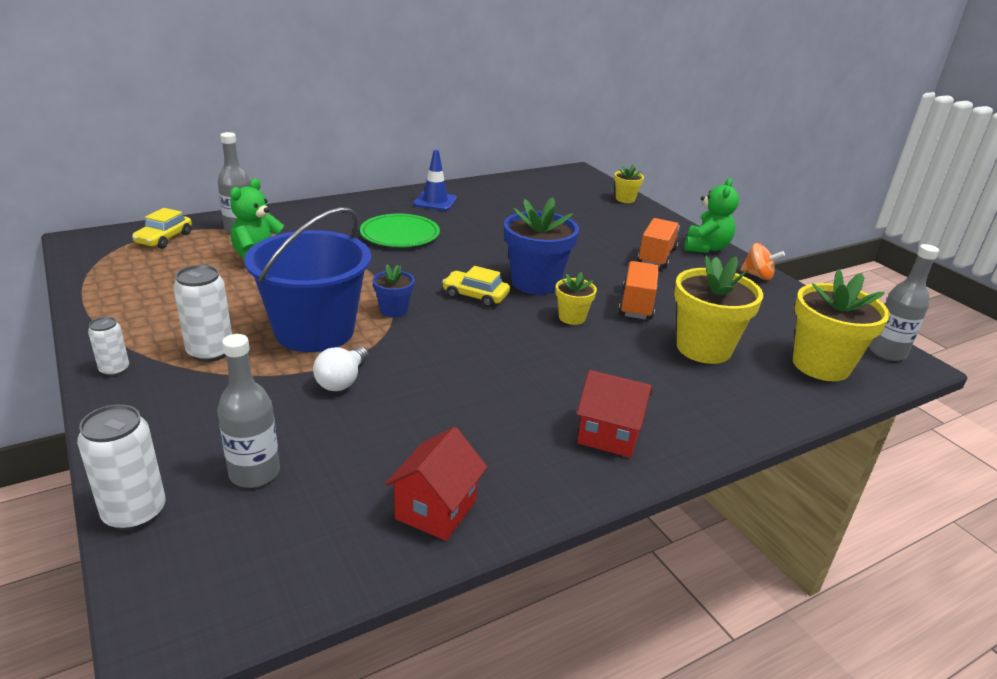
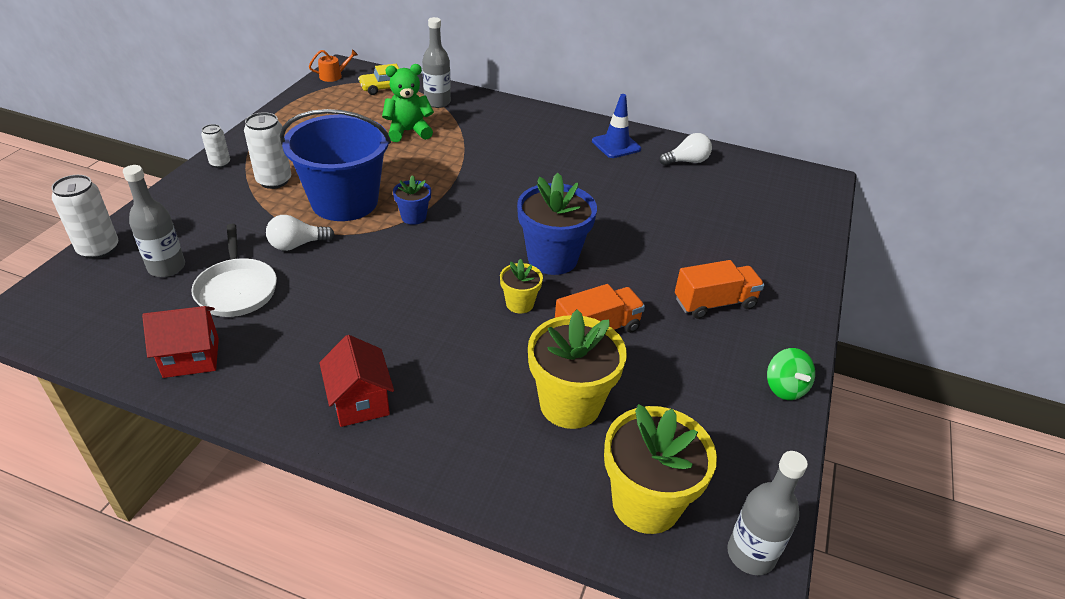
camera: 50 degrees right, 10 degrees up
(84, 250) = (333, 76): none -> orange watering can
(362, 441) = (237, 289): none -> white pan
(400, 234) = (532, 160): green plate -> none
(475, 296) = (486, 240): yellow car -> none
(494, 192) = (686, 161): none -> white light bulb
(625, 199) = (811, 232): yellow flower pot -> none
(706, 248) = (791, 327): green teddy bear -> none
(757, 276) = (785, 387): orange spinning top -> green spinning top

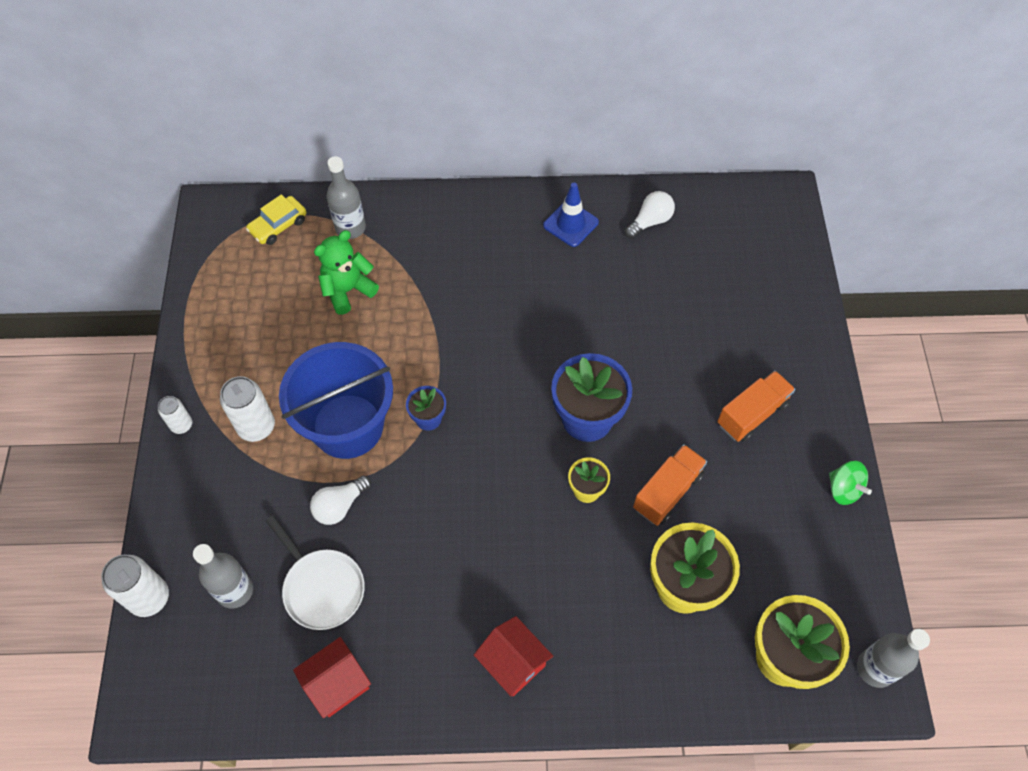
camera: 20 degrees left, 20 degrees up
(333, 76) = (207, 227): orange watering can -> none

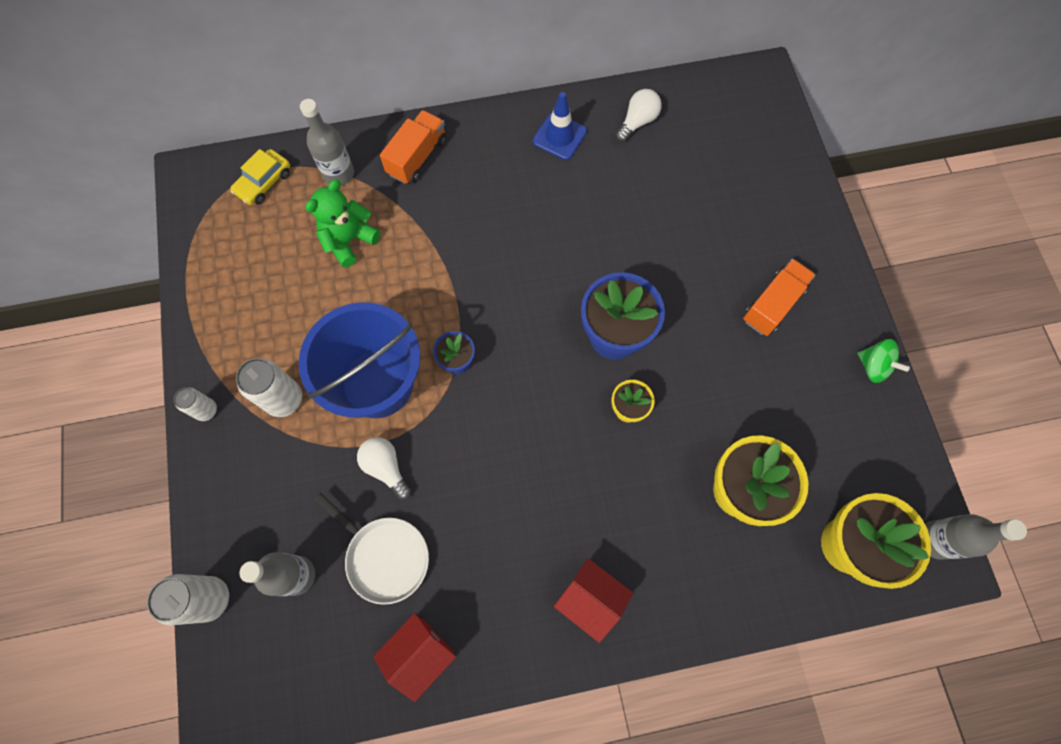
camera: 10 degrees left, 10 degrees up
(340, 506) = (386, 468): white light bulb -> white light bulb turned 105 degrees clockwise
(667, 492) = (706, 397): orange truck -> orange truck (417, 157)

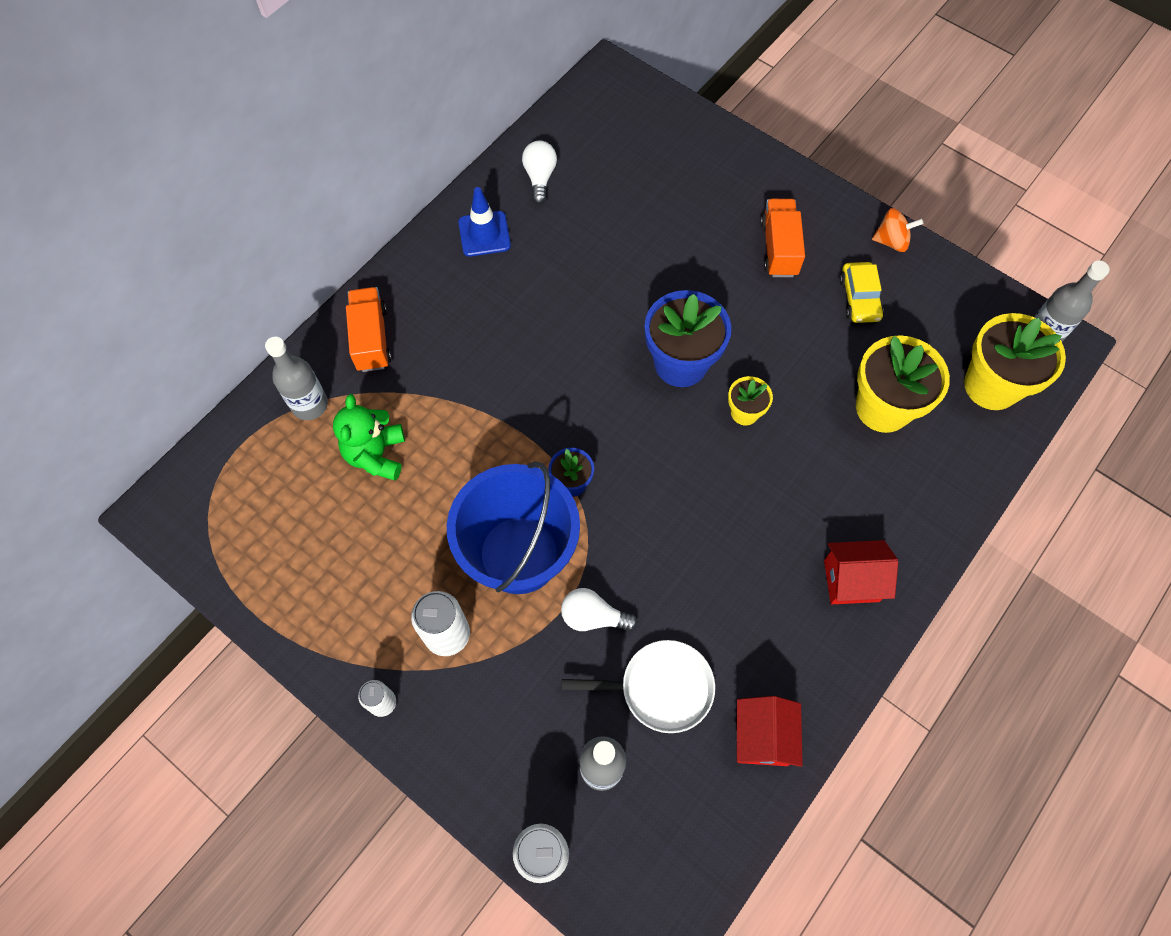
camera: 40 degrees left, 5 degrees down
(264, 182) = (242, 464): yellow car -> yellow car (859, 298)
(873, 366) = (891, 241): green spinning top -> orange spinning top

